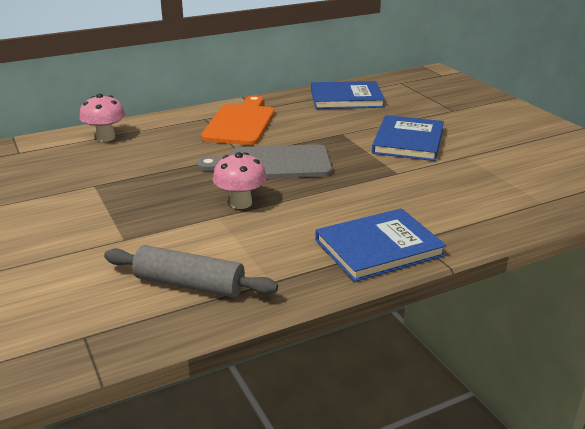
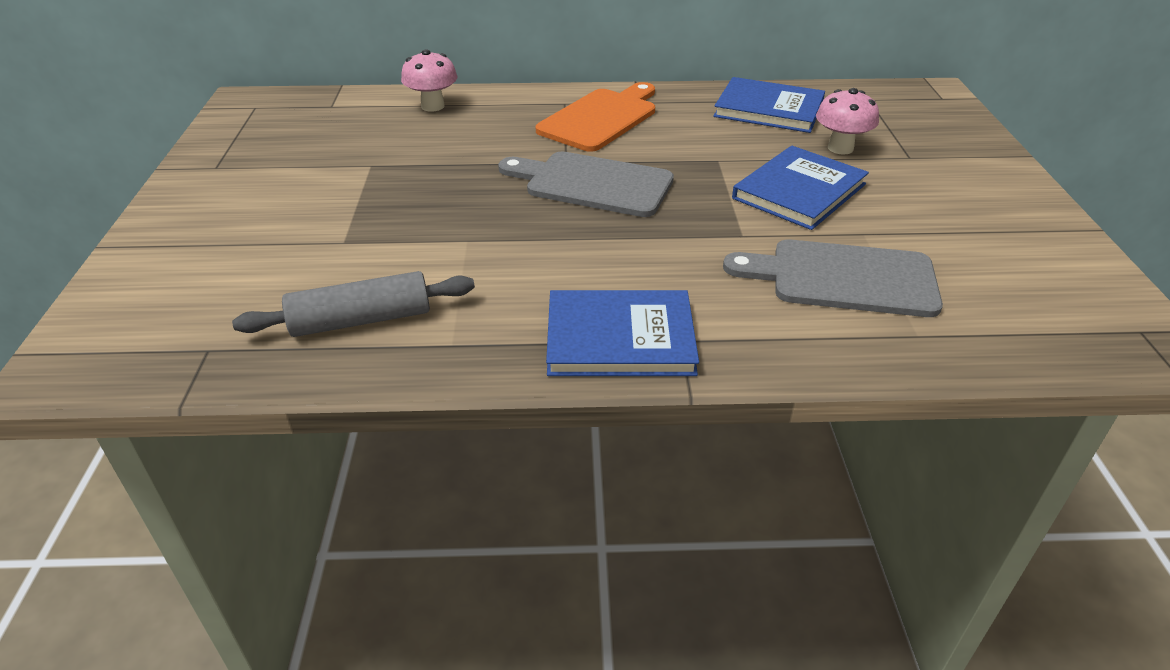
camera: 25 degrees right, 10 degrees up
(189, 284) = (361, 320): grey rolling pin -> grey rolling pin turned 60 degrees counterclockwise
(240, 203) = (507, 229): pink mushroom -> pink mushroom (840, 148)
(477, 182) = (843, 278): none -> grey cutting board

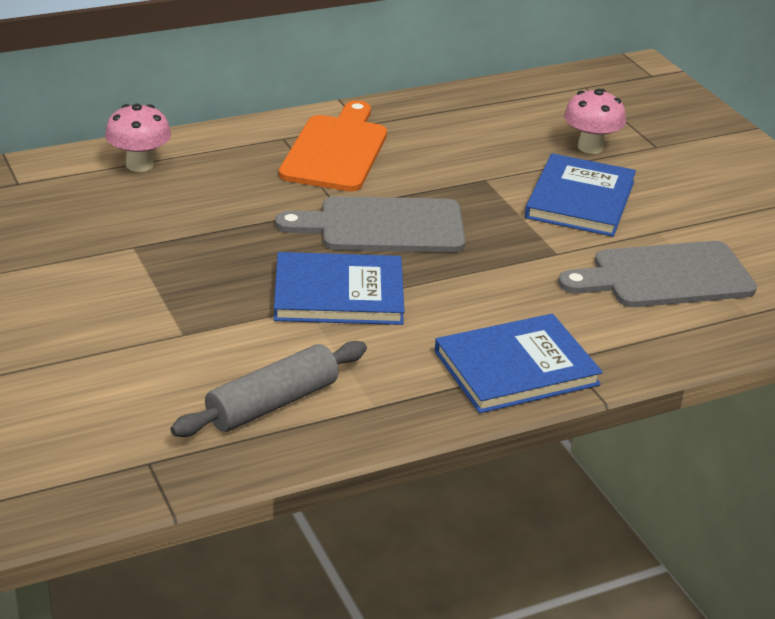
camera: 25 degrees left, 5 degrees down
(769, 109) = (497, 113): blue book -> blue book (338, 294)

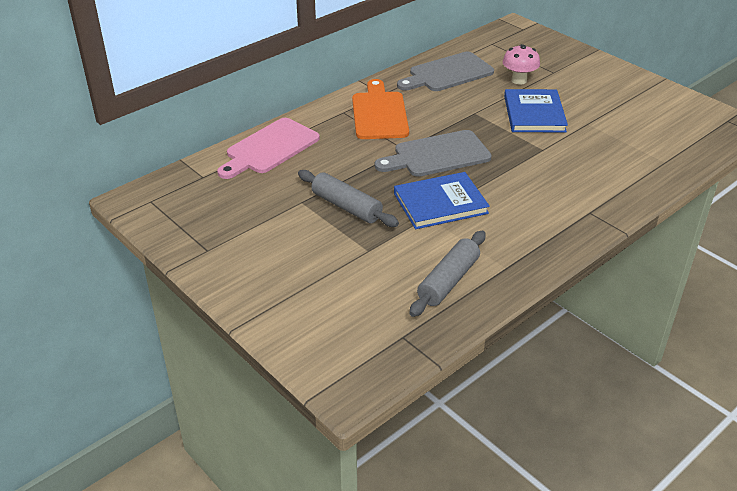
camera: 15 degrees left, 5 degrees up
(139, 165) = (269, 148): pink mushroom -> pink cutting board
(194, 268) = (346, 207): none -> grey rolling pin
(516, 368) = (566, 224): blue book -> none
(665, 276) = (608, 150): grey cutting board -> grey cutting board (447, 73)

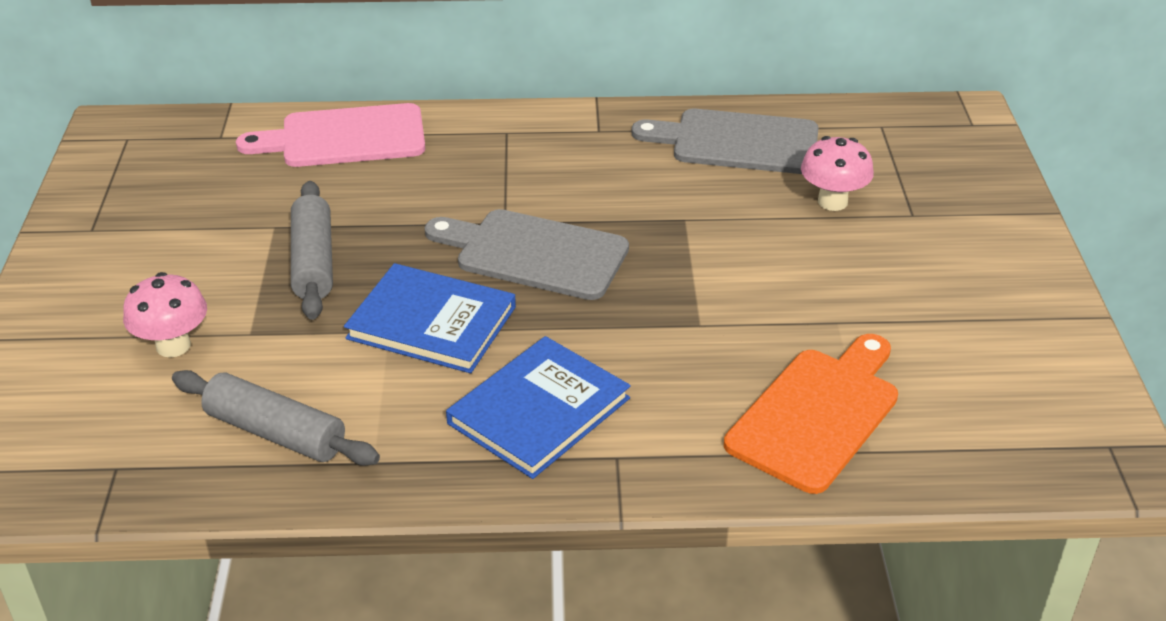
camera: 40 degrees right, 0 degrees up
(341, 275) = (173, 346): none -> pink mushroom
(379, 113) = (550, 156): orange cutting board -> orange cutting board (817, 414)
(448, 281) = (276, 432): grey rolling pin -> grey rolling pin turned 45 degrees clockwise
(534, 114) = (773, 264): blue book -> blue book (539, 411)

